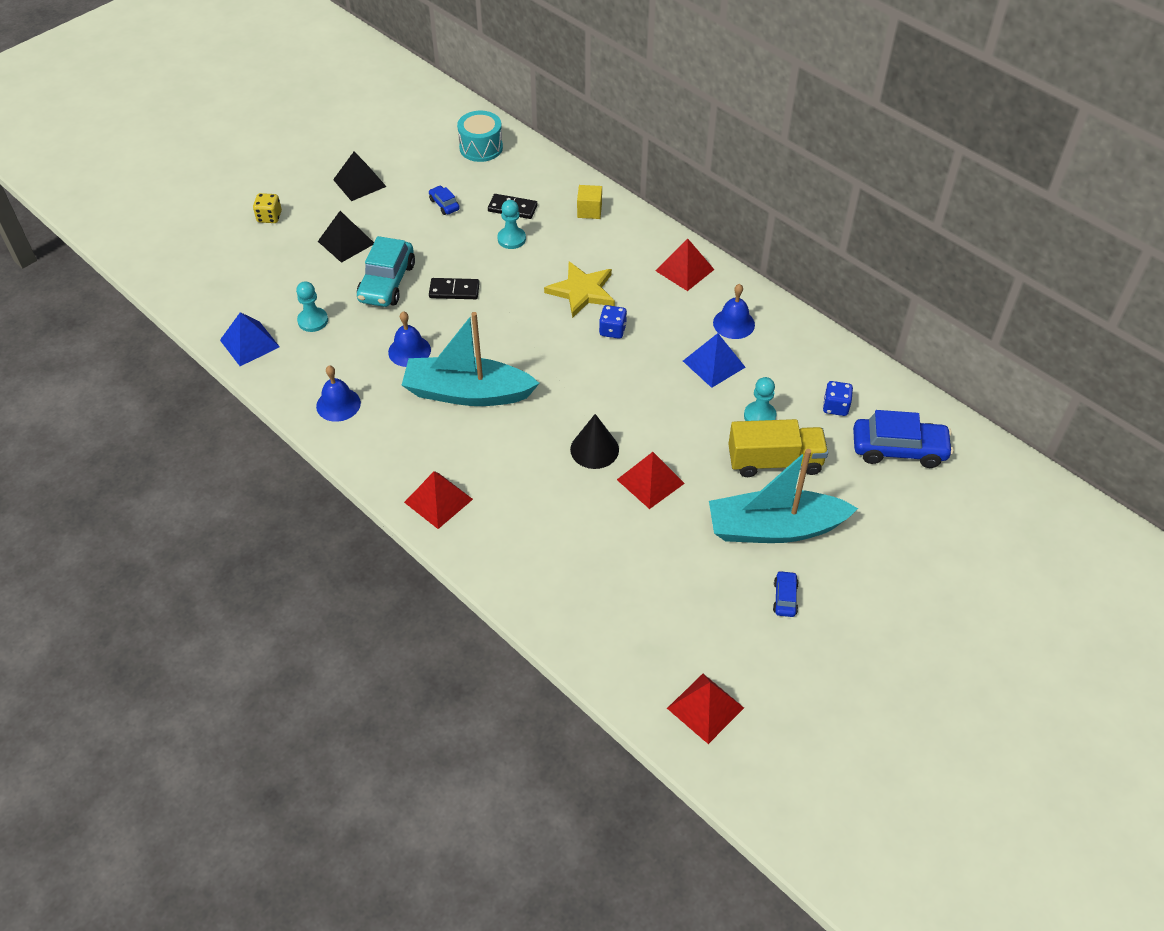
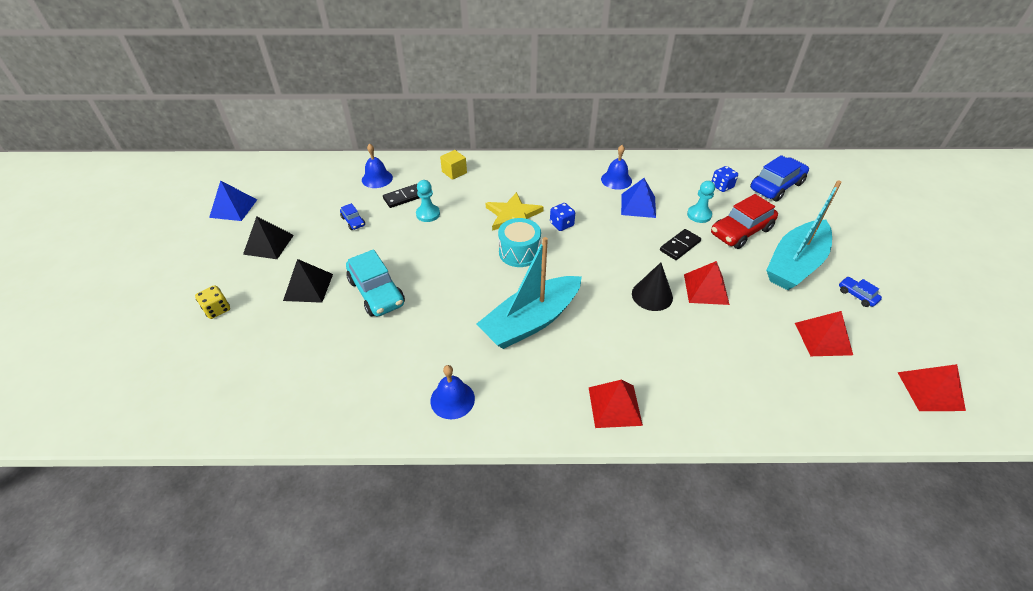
camera: 45 degrees left, 5 degrees down
(249, 343) = (317, 411): blue pyramid -> blue pyramid (233, 208)
(313, 321) = (351, 356): turquoise pawn -> none
(409, 351) = (454, 324): blue bell -> blue bell (377, 178)
(444, 204) = (353, 221): blue car -> blue car turned 135 degrees counterclockwise
(454, 290) = (432, 266): black domino -> black domino (679, 246)
(481, 147) = (334, 177): turquoise drum -> turquoise drum (519, 252)
(684, 270) = (552, 170): red pyramid -> red pyramid (823, 338)
(774, 461) = (741, 231): yellow truck -> red car

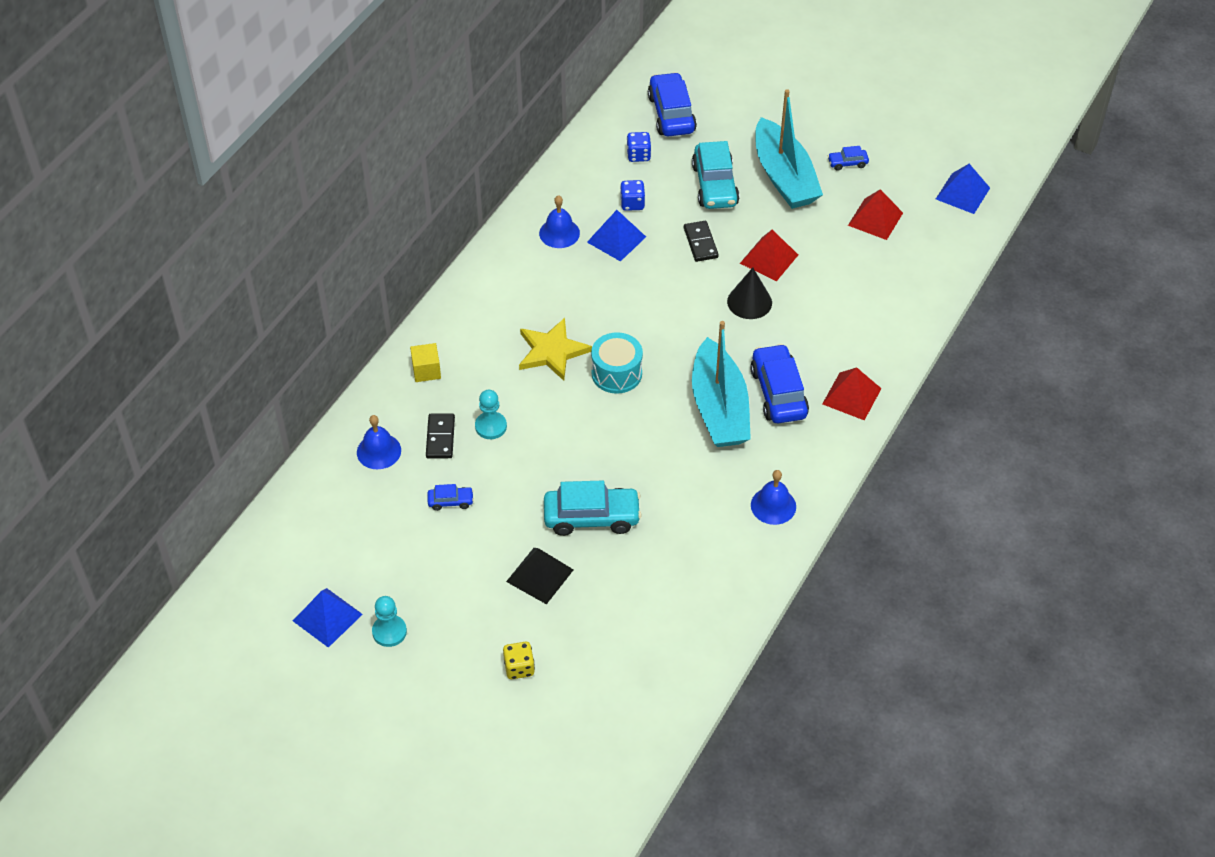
camera: 60 degrees left, 5 degrees up
(268, 244) = (433, 596): black pyramid -> none
(561, 224) = (598, 317): blue dice -> blue dice (632, 203)
(576, 352) = (778, 393): none -> blue car
(699, 215) = (668, 201): turquoise pawn -> turquoise pawn (389, 632)
(741, 231) = (715, 185): red car -> turquoise car
(930, 391) = (962, 193): red pyramid -> blue pyramid

